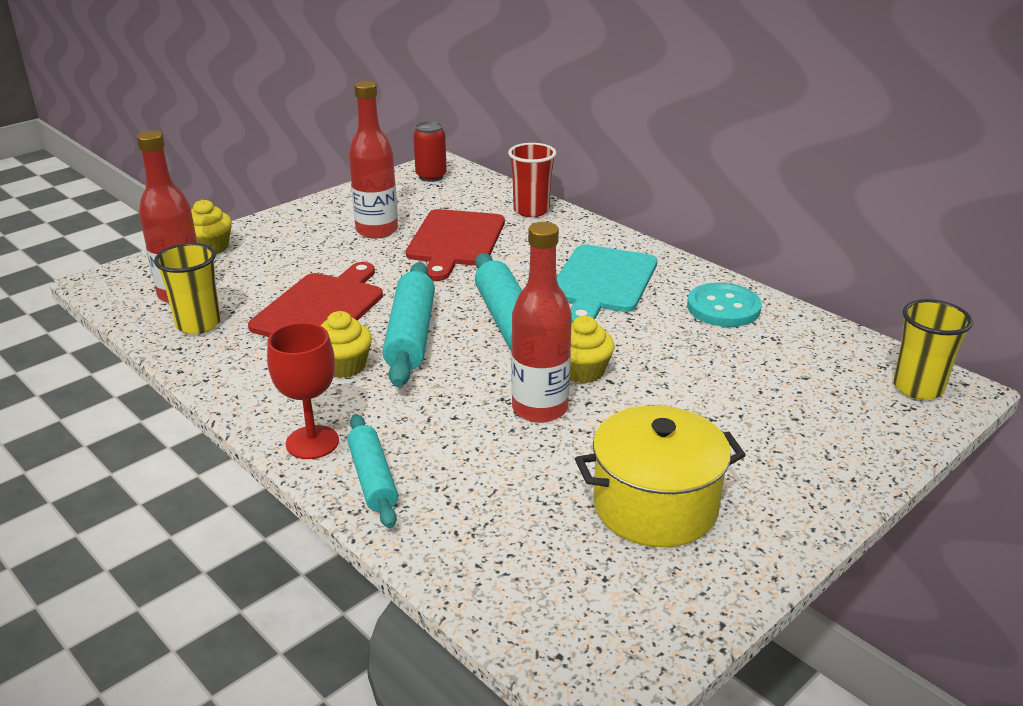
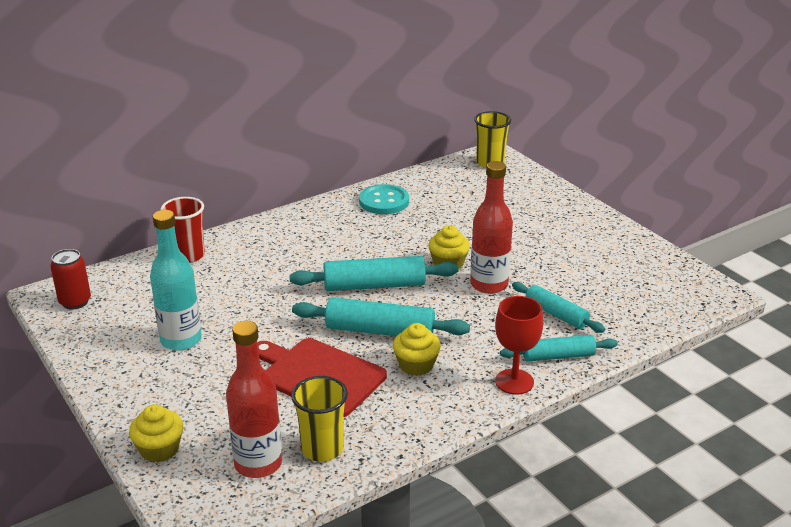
camera: 80 degrees left, 0 degrees up
(377, 230) = (181, 340): red bottle -> turquoise bottle
(455, 241) = (226, 298): red cutting board -> none
(479, 474) = (556, 314): none -> turquoise rolling pin
(602, 282) = (329, 240): turquoise cutting board -> none
(655, 506) = (589, 259): yellow pot -> none

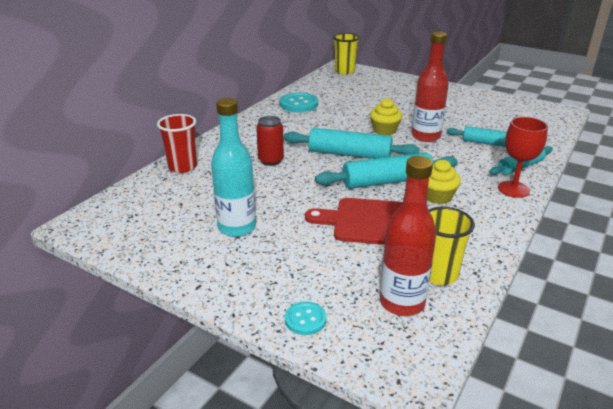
camera: 25 degrees left, 0 degrees up
(75, 302) = (110, 223): red can -> red can (271, 161)
(159, 449) = (305, 319): yellow cupcake -> turquoise button
(374, 285) = (349, 154): turquoise rolling pin -> turquoise rolling pin turned 45 degrees clockwise

